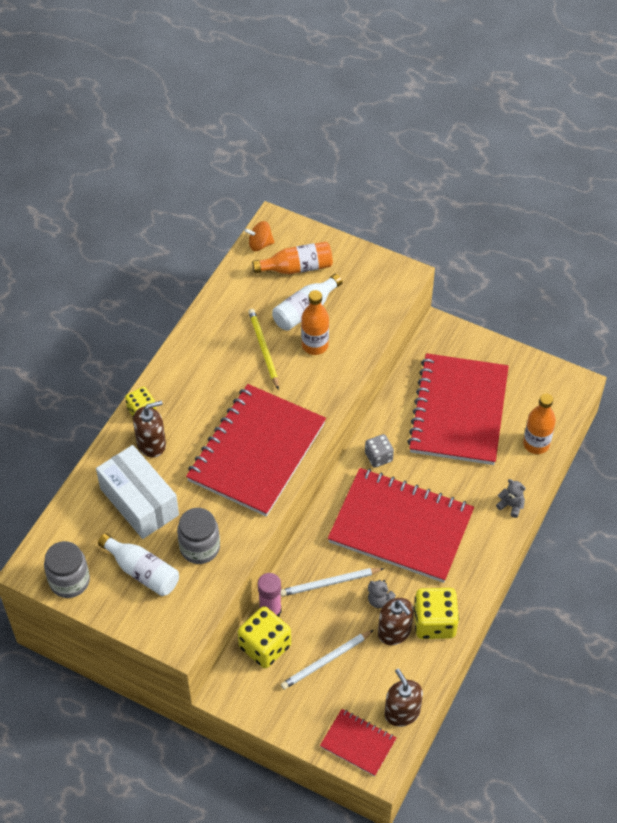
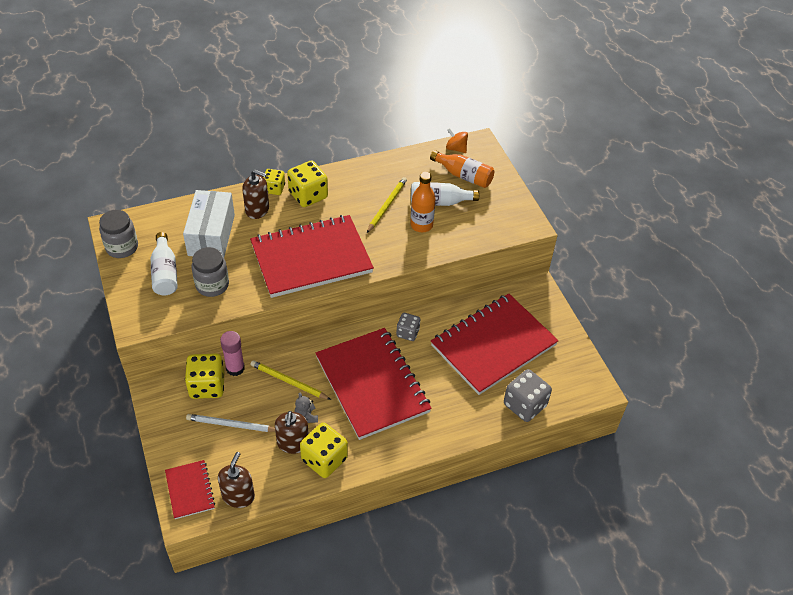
camera: 40 degrees right, 5 degrees down
(181, 393) = (308, 195): none -> yellow dice
(329, 583) = (288, 381): white pencil -> yellow pencil
(511, 505) = (461, 429): grey teddy bear -> none
(536, 444) = (524, 405): orange bottle -> grey dice

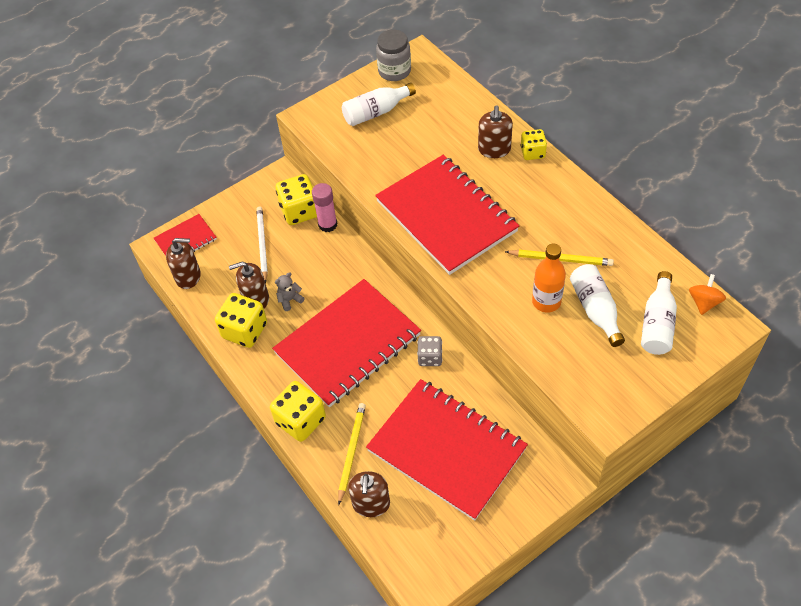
camera: 80 degrees right, 5 degrees up
(211, 235) = (441, 127): white box -> none
(212, 285) = (375, 151): grey jar -> none
(288, 381) = (326, 272): yellow pencil -> yellow pencil (351, 452)
(308, 195) = (538, 184): yellow dice -> yellow dice (300, 420)
(464, 176) = (657, 323): orange bottle -> white bottle
(524, 405) = (371, 504): grey dice -> brown soap dispenser

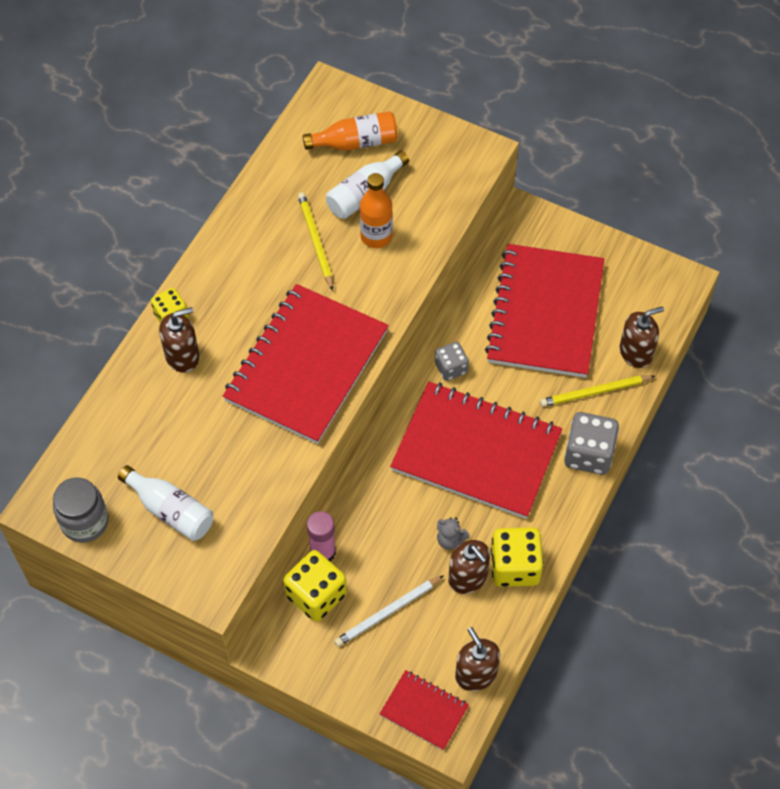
camera: 120 degrees left, 5 degrees up
(300, 420) = (588, 454): yellow dice -> grey dice
(657, 323) = (356, 142): white bottle -> orange bottle
(704, 302) = (312, 114): orange spinning top -> none

